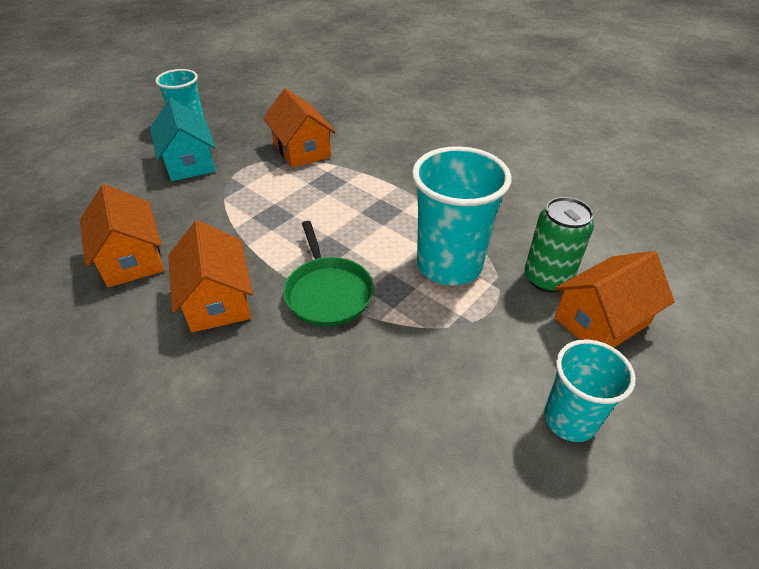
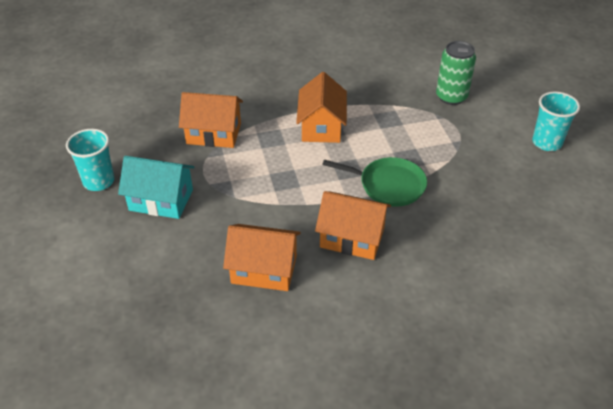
camera: 55 degrees left, 0 degrees up
(449, 265) = (408, 126): turquoise cup -> none
(601, 321) = (496, 97): orange house -> orange house (321, 126)

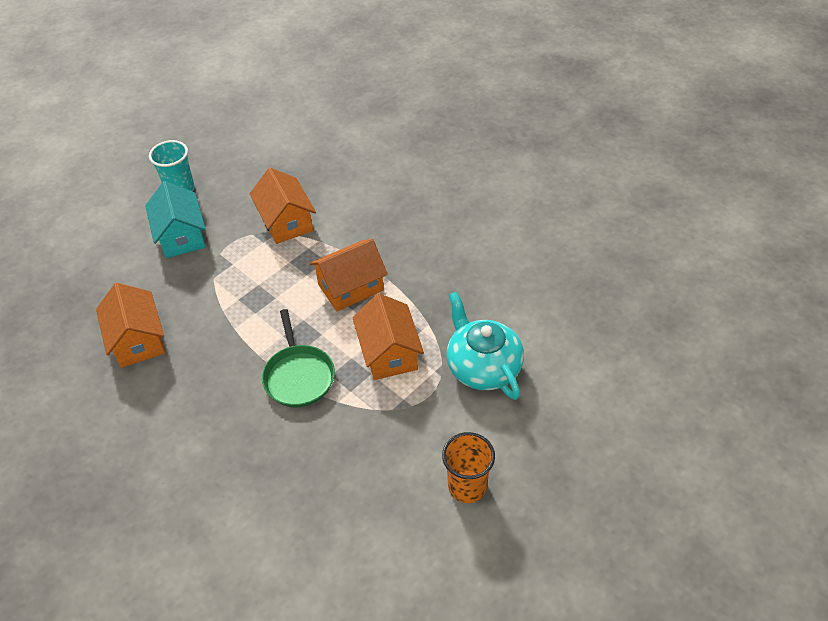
camera: 60 degrees right, 5 degrees up
(352, 238) = (209, 381): orange house -> orange house (389, 353)
(451, 97) = (483, 367): green can -> turquoise teapot
(546, 142) = (467, 486): turquoise cup -> orange cup

